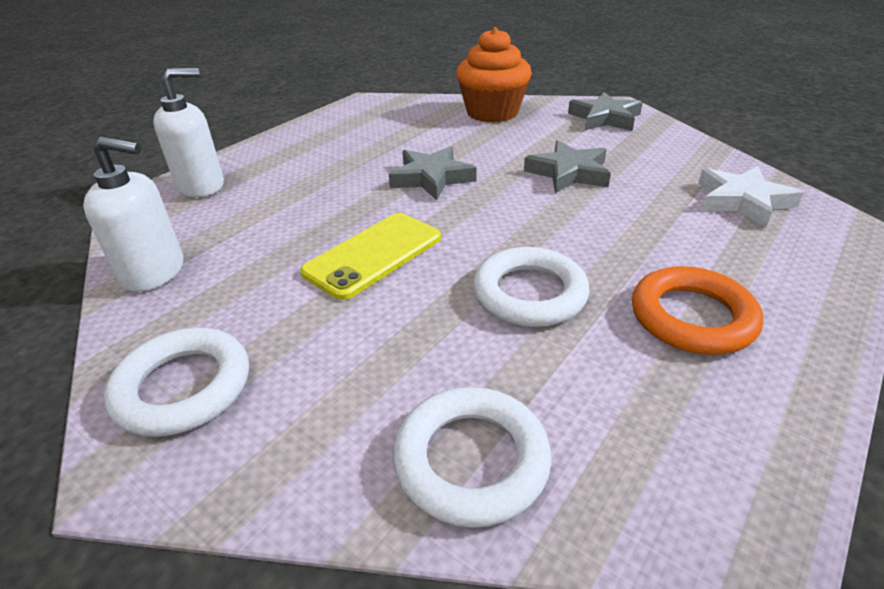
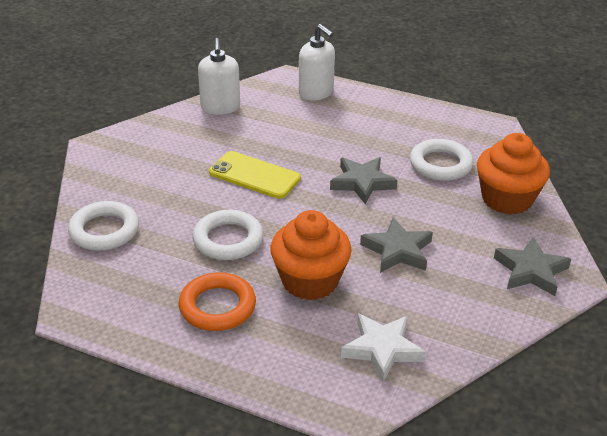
camera: 75 degrees right, 0 degrees up
(183, 387) = (139, 143): white ring -> white ring (440, 164)
(626, 233) = (310, 281): none -> orange cupcake

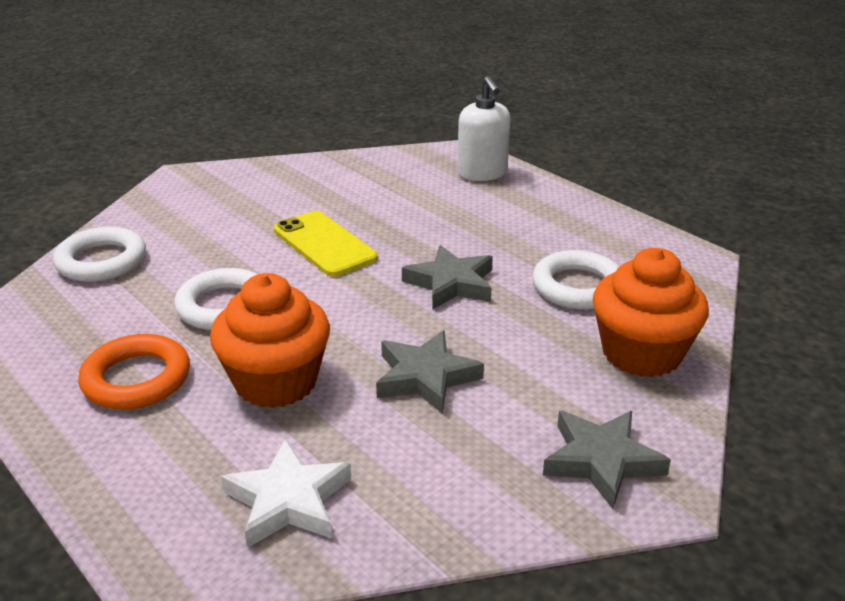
camera: 25 degrees right, 5 degrees down
(220, 107) = (353, 166): white soap dispenser -> none

